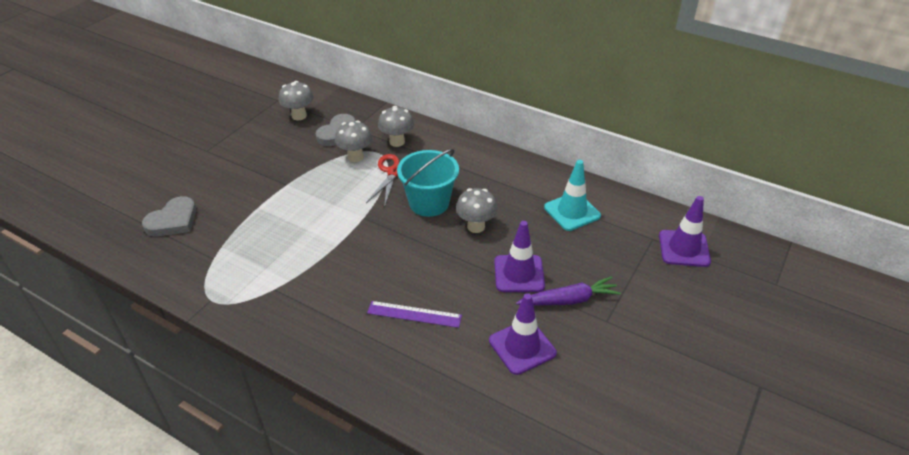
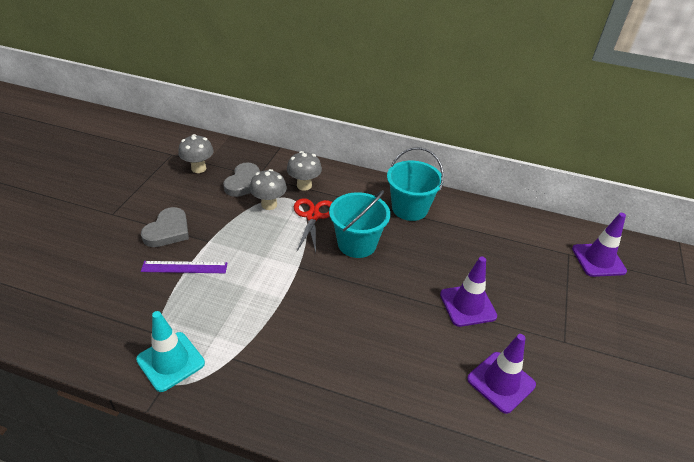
camera: 15 degrees left, 0 degrees up
(173, 221) = (97, 296): grey heart -> grey heart (168, 231)
(414, 314) = (385, 364): purple ruler -> purple ruler (184, 267)
(476, 226) = (409, 262): grey mushroom -> none
(497, 175) = (409, 208): none -> turquoise bucket
(569, 300) = (523, 325): purple carrot -> none
(572, 212) = (489, 236): turquoise traffic cone -> turquoise traffic cone (170, 361)

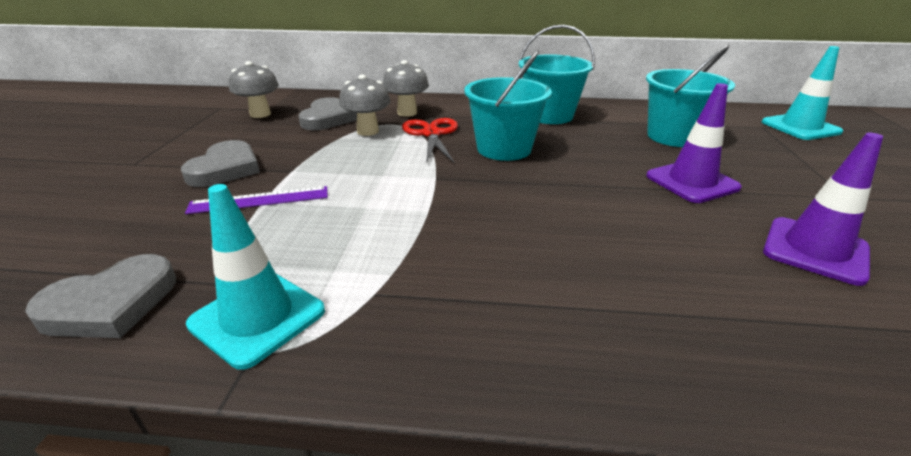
camera: 10 degrees left, 10 degrees down
(101, 336) = (111, 304): none -> grey heart
(489, 253) = (674, 136): none -> turquoise bucket
(598, 260) = (800, 127): purple traffic cone -> turquoise traffic cone

